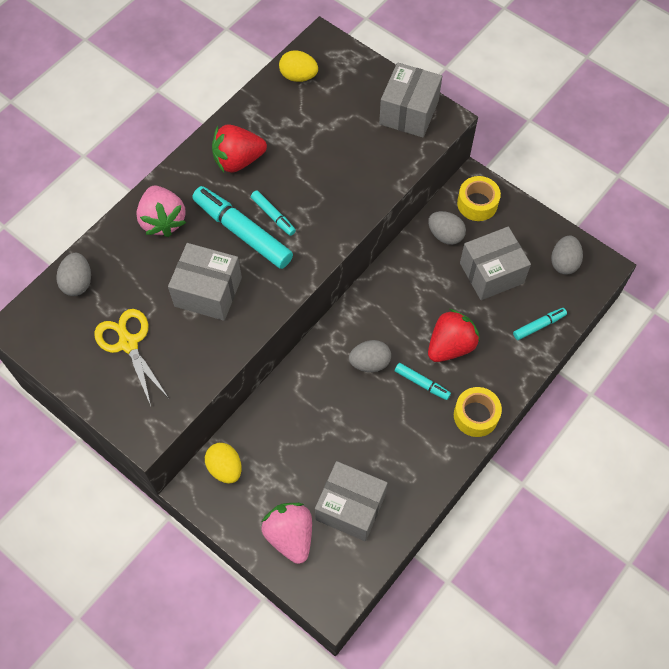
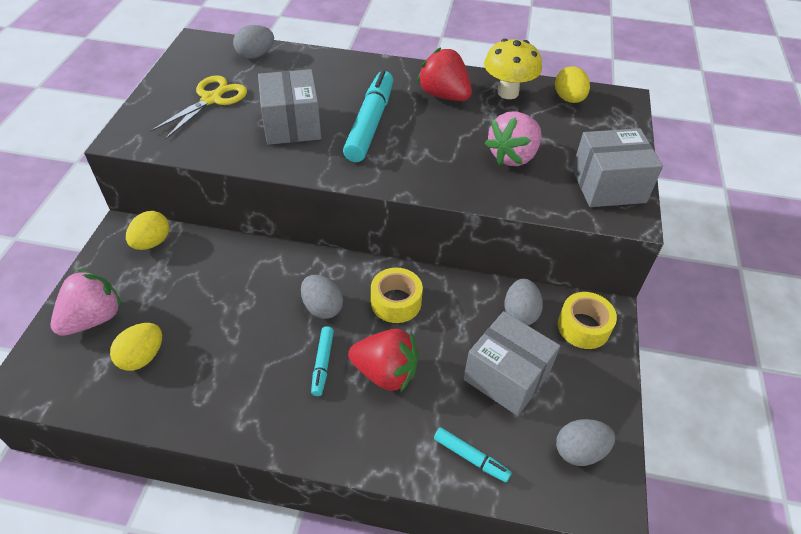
camera: 60 degrees right, 15 degrees down
(163, 221) = (347, 76): pink strawberry -> pink strawberry (513, 156)
(264, 113) = (508, 93): none -> yellow mushroom
(273, 216) = (403, 136): turquoise marker -> none
(350, 507) = (142, 357): grey box -> yellow egg
(476, 415) = (309, 435): yellow tape -> yellow tape (396, 302)

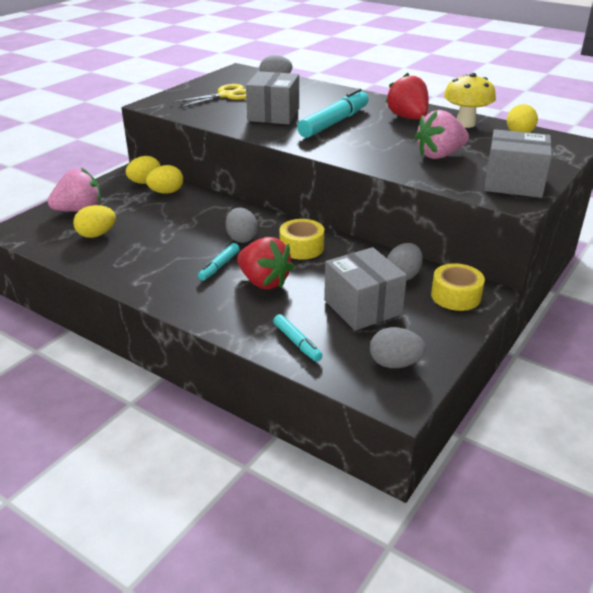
camera: 25 degrees right, 15 degrees down
(189, 253) = (166, 192): none -> yellow egg

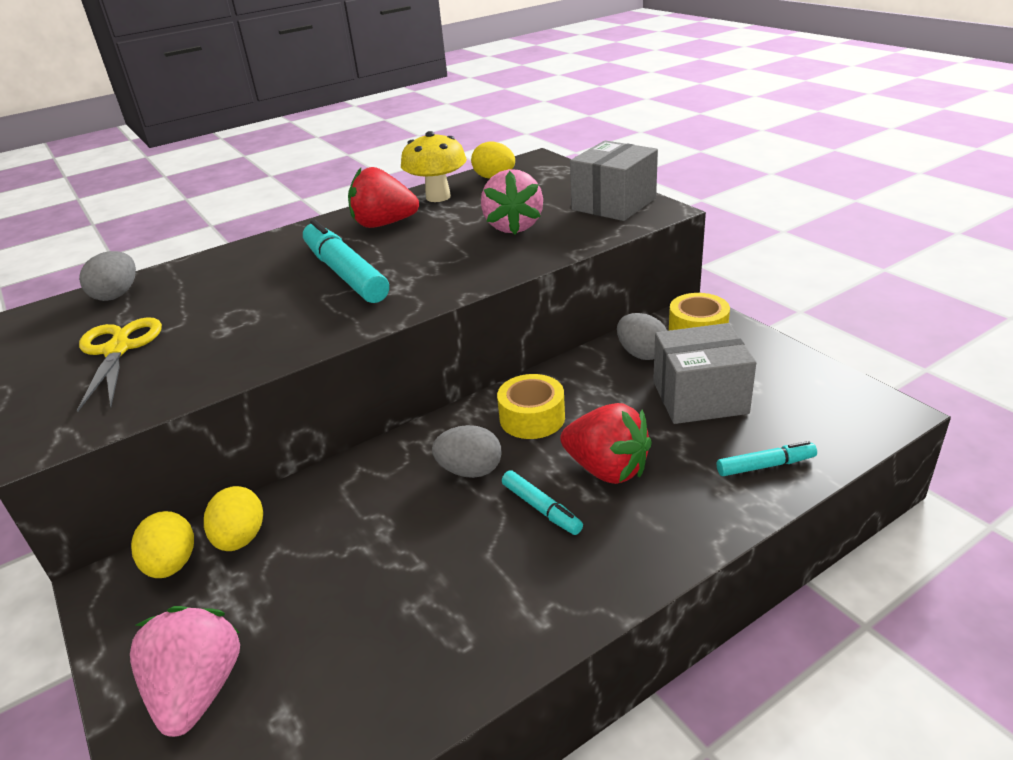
camera: 65 degrees left, 0 degrees up
(97, 234) = (330, 667): yellow egg -> none
(264, 282) = (607, 469): red strawberry -> red strawberry turned 60 degrees clockwise
(273, 115) = (260, 316): grey box -> none
(394, 363) = (821, 399): grey egg -> none

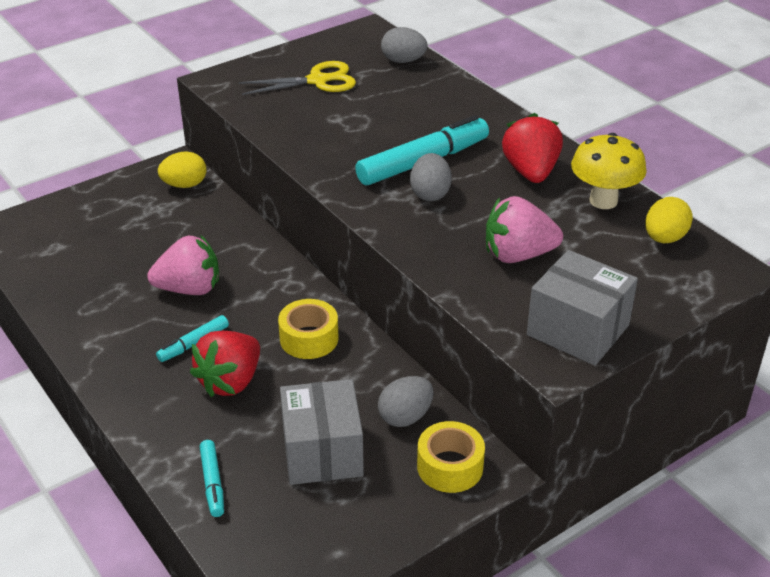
camera: 85 degrees right, 5 degrees up
(198, 691) = (85, 214): pink strawberry -> pink strawberry (189, 289)
(241, 538) = (200, 207): yellow egg -> none
(470, 471) = (246, 305): grey egg -> grey egg (430, 194)

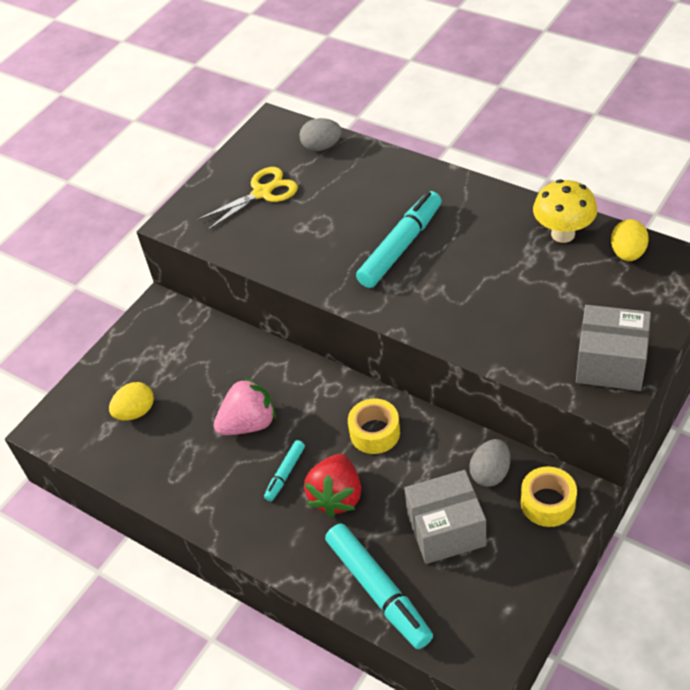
camera: 15 degrees left, 10 degrees up
(184, 185) = (179, 323): yellow egg -> yellow egg (136, 412)
(212, 483) = (378, 591): turquoise marker -> turquoise marker, size x1.99
(322, 452) = (446, 529): grey box -> grey box turned 75 degrees counterclockwise
(430, 194) = (425, 276): grey egg -> none
(518, 255) = (527, 311): pink strawberry -> none
(531, 172) = (491, 226): red strawberry -> none

